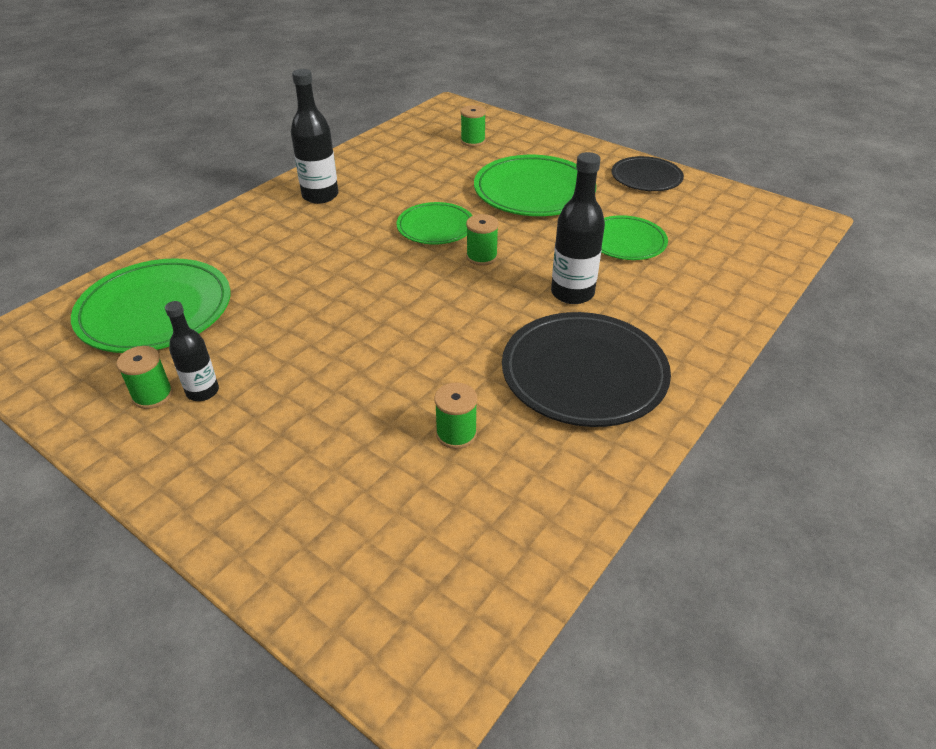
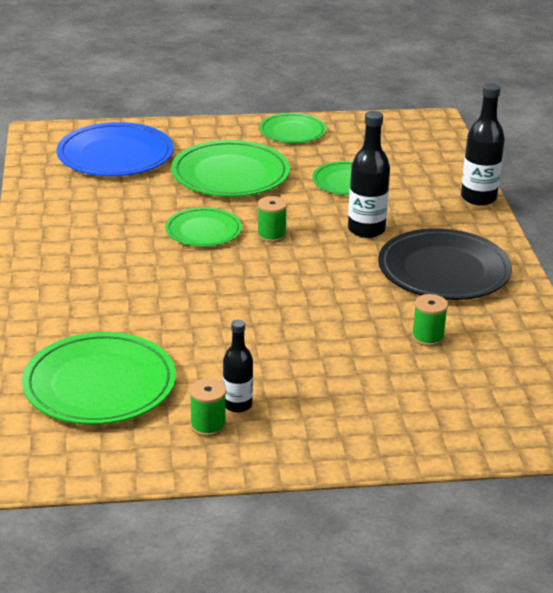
camera: 45 degrees left, 10 degrees down
(320, 196) = (67, 250): black bottle -> black bottle (478, 198)
(473, 141) = (115, 155): green spool -> blue plate
(646, 177) = (292, 132): black plate -> green plate

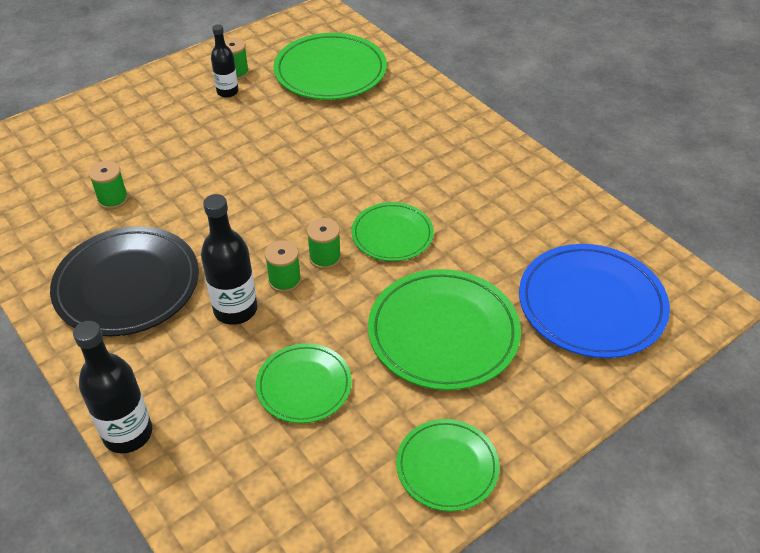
camera: 150 degrees right, 15 degrees up
(315, 233) = (284, 280): none -> green spool

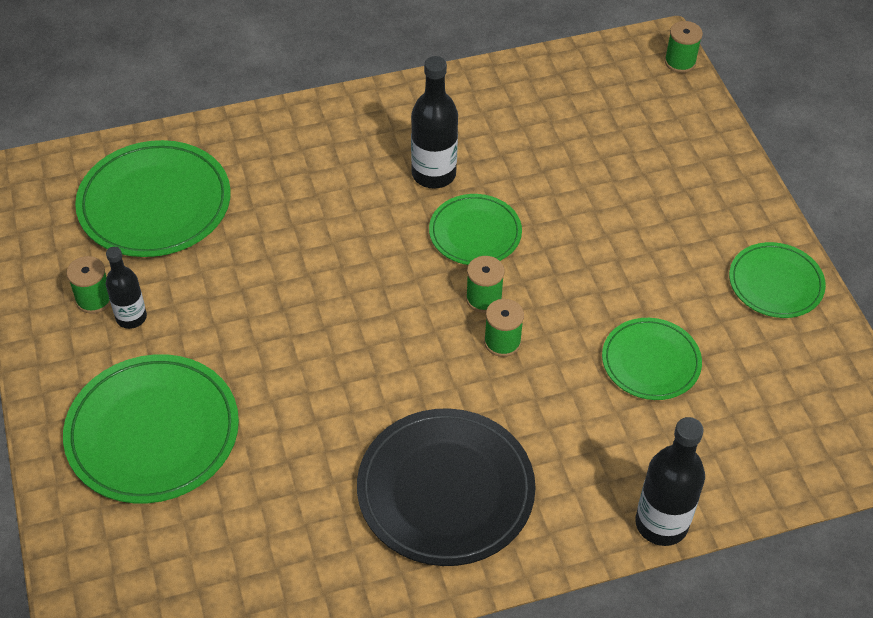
camera: 70 degrees left, 5 degrees up
(113, 199) = (284, 482): green spool -> green spool (680, 62)
(235, 309) = (527, 395): black bottle -> black bottle (433, 174)
(443, 333) = (625, 236): green plate -> green plate (153, 432)
(591, 304) = (632, 121): blue plate -> none

